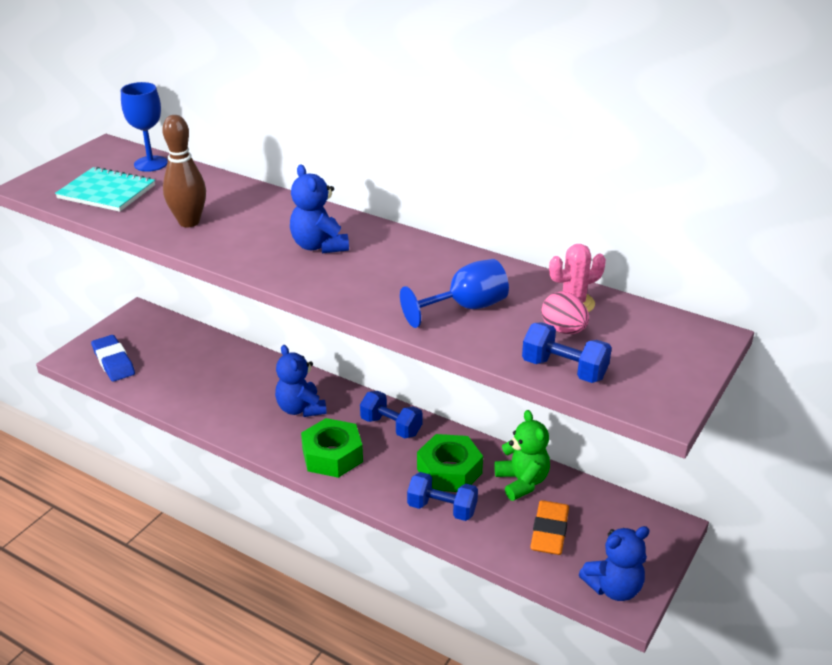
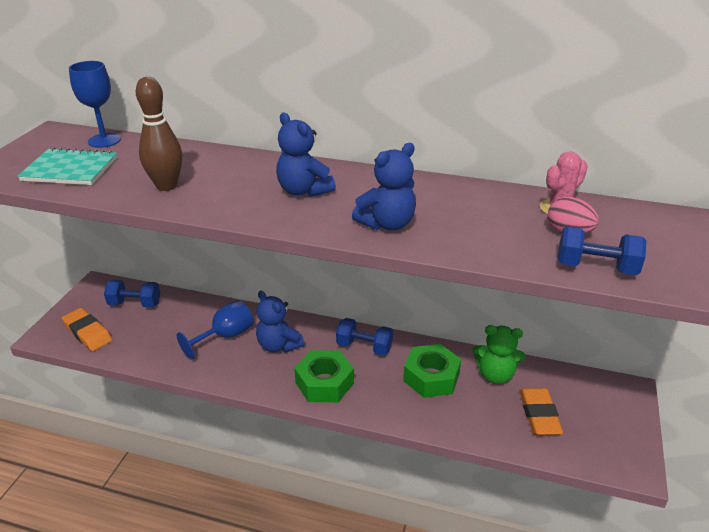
camera: 15 degrees left, 0 degrees up
(113, 362) = (87, 333): blue eraser -> orange eraser
(442, 509) = (441, 413): blue dumbbell -> blue dumbbell (135, 304)
(465, 308) = (470, 226): blue goblet -> blue goblet (225, 336)
(522, 482) = (495, 375): green teddy bear -> green teddy bear turned 135 degrees clockwise
(614, 588) = (616, 454): blue teddy bear -> blue teddy bear (387, 224)

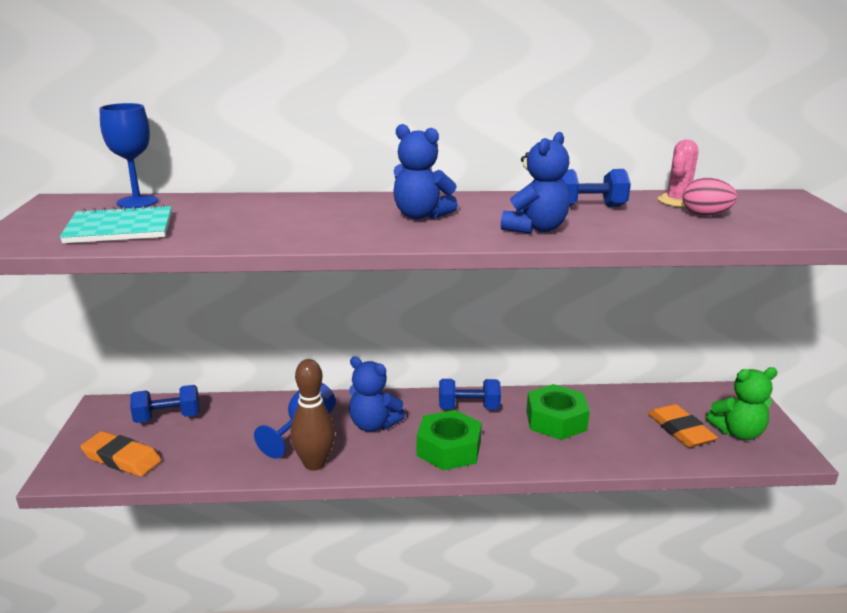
camera: 20 degrees left, 10 degrees down
(166, 186) = (260, 228): brown bowling pin -> brown bowling pin (314, 464)
(495, 375) = (616, 406): green teddy bear -> green teddy bear (737, 432)
(596, 268) = (756, 233): blue dumbbell -> blue dumbbell (588, 207)

